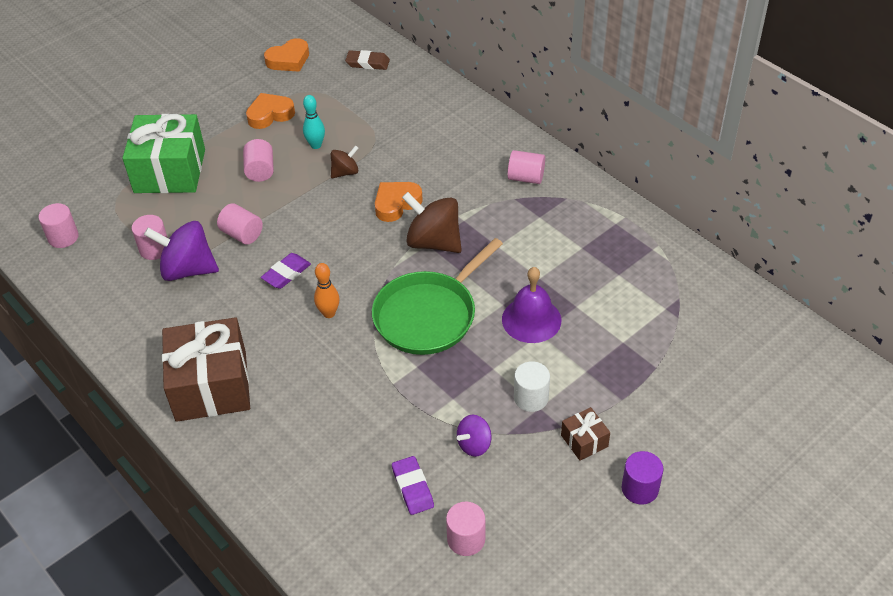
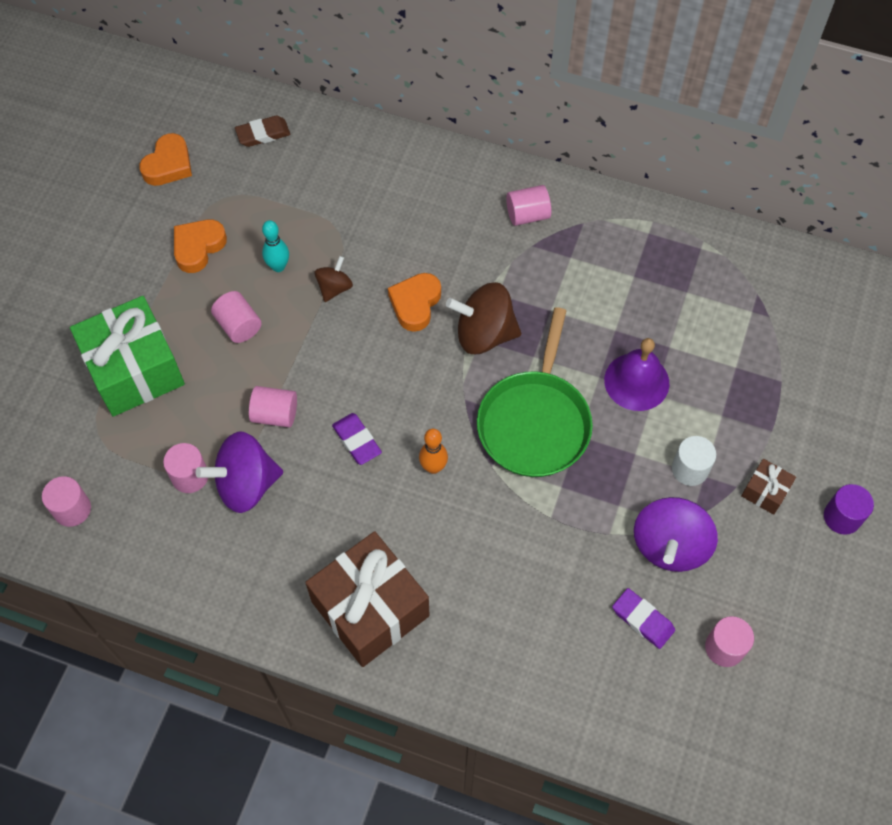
camera: 30 degrees left, 15 degrees up
(286, 273) = (357, 440): purple eraser -> purple eraser turned 45 degrees counterclockwise
(474, 445) = (669, 545): purple spinning top -> purple spinning top, size x1.84

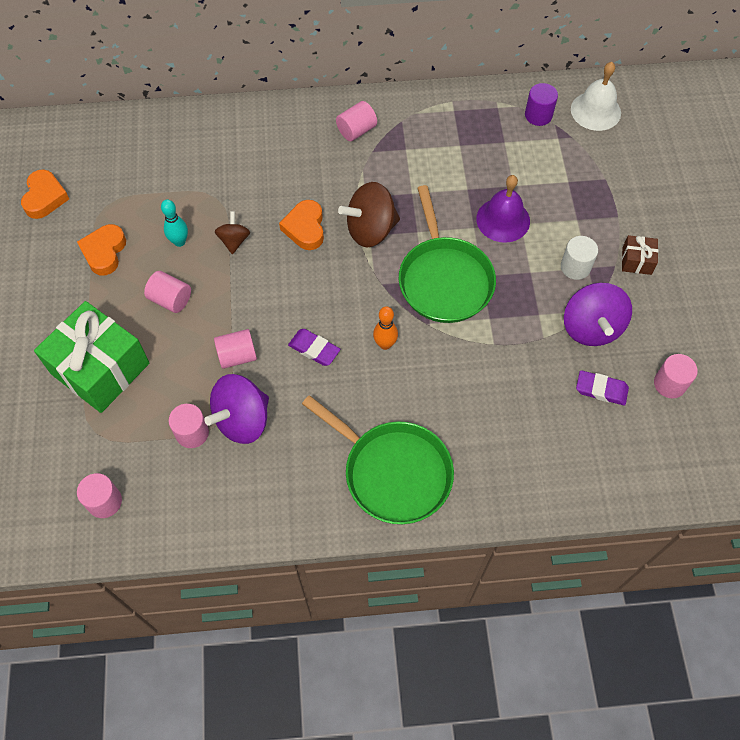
camera: 25 degrees left, 0 degrees up
(263, 134) = (113, 145): brown eraser -> none
(370, 609) = (393, 472): brown gift -> green pan
(815, 296) = (595, 111): none -> white bell
(842, 517) = (699, 256): purple cylinder -> purple cylinder (538, 115)

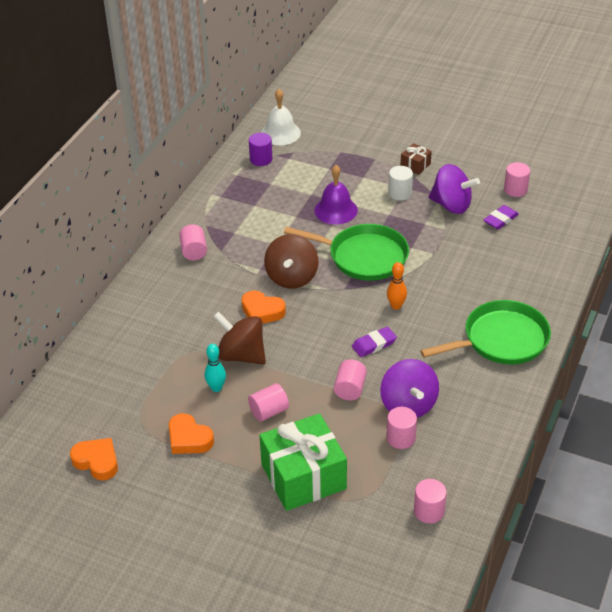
camera: 60 degrees left, 20 degrees down
(234, 240) = (241, 355): brown spinning top -> brown spinning top, size x1.84

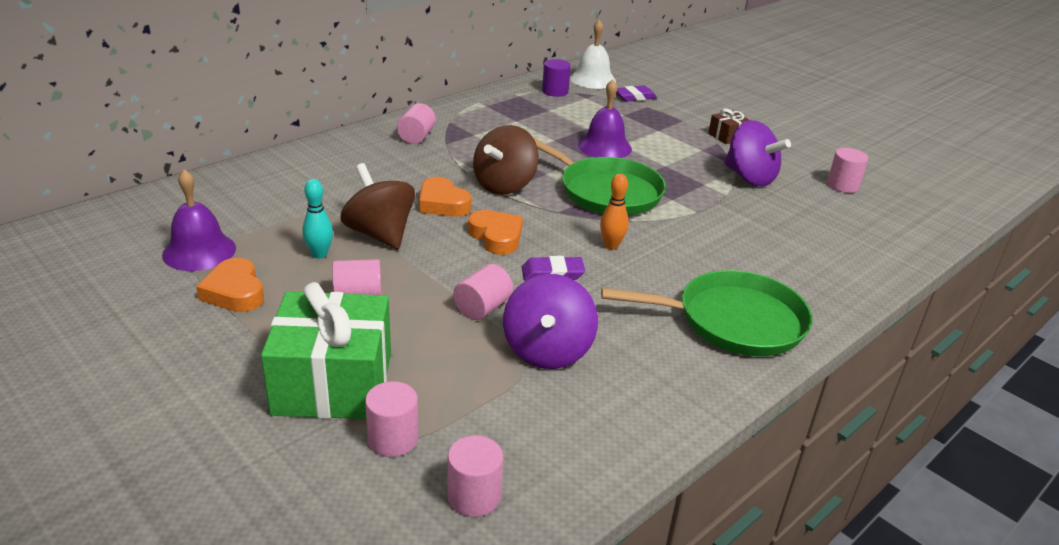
camera: 20 degrees right, 10 degrees down
(97, 461) = (107, 278): orange heart -> orange heart (496, 237)
(135, 417) = (199, 251): none -> purple bell
(400, 193) = (692, 152): white cylinder -> none
(401, 438) = (506, 385): pink cylinder -> pink cylinder (393, 439)
(500, 220) = (806, 206): purple eraser -> purple eraser (634, 97)

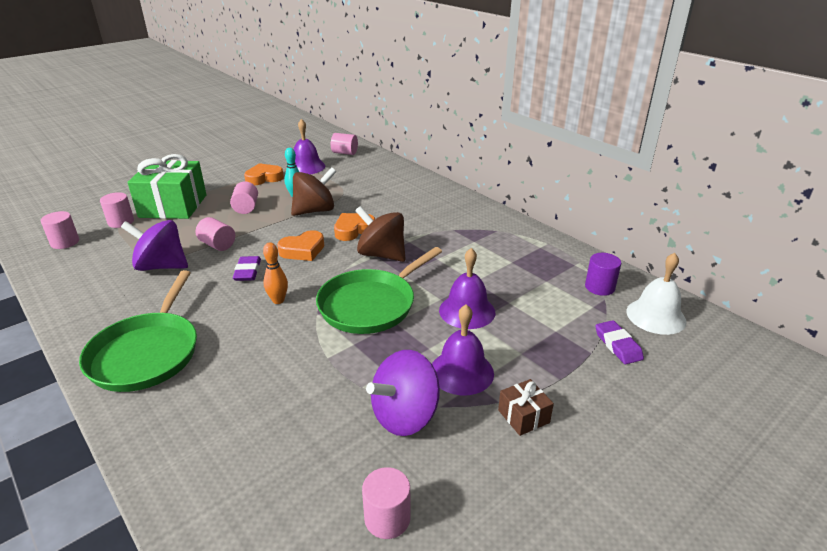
camera: 95 degrees right, 0 degrees up
(416, 137) = (463, 218): pink cylinder -> pink cylinder (345, 153)
(689, 154) = (461, 372): none -> purple bell

